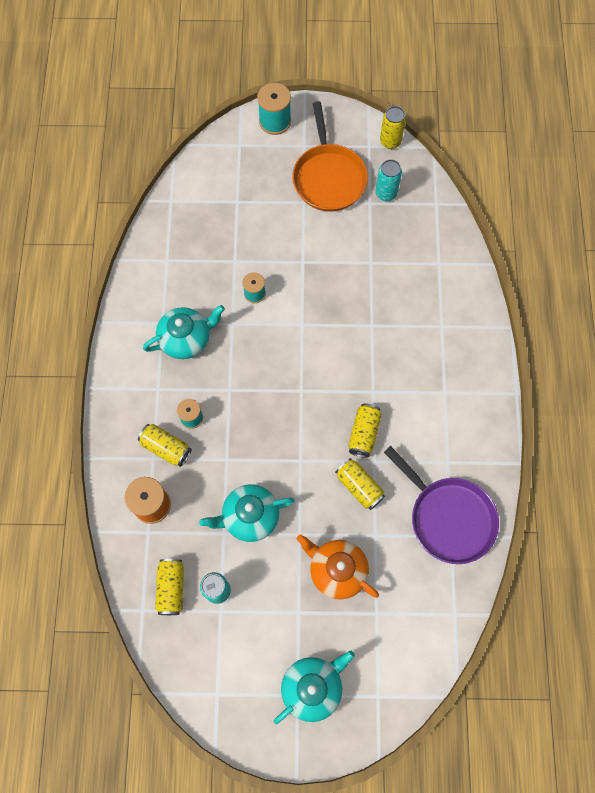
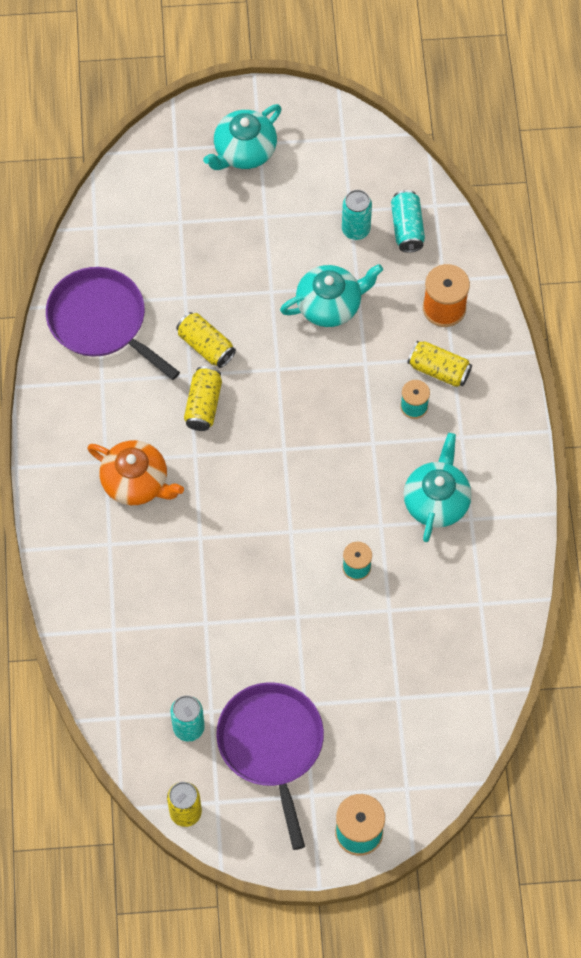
camera: 175 degrees right, 5 degrees down
(171, 588) = (407, 228): yellow can -> turquoise can
(186, 339) = (436, 501): turquoise teapot -> turquoise teapot turned 135 degrees clockwise
(329, 178) = (271, 745): orange pan -> purple pan
(337, 570) = (226, 259): orange teapot -> orange teapot (136, 482)

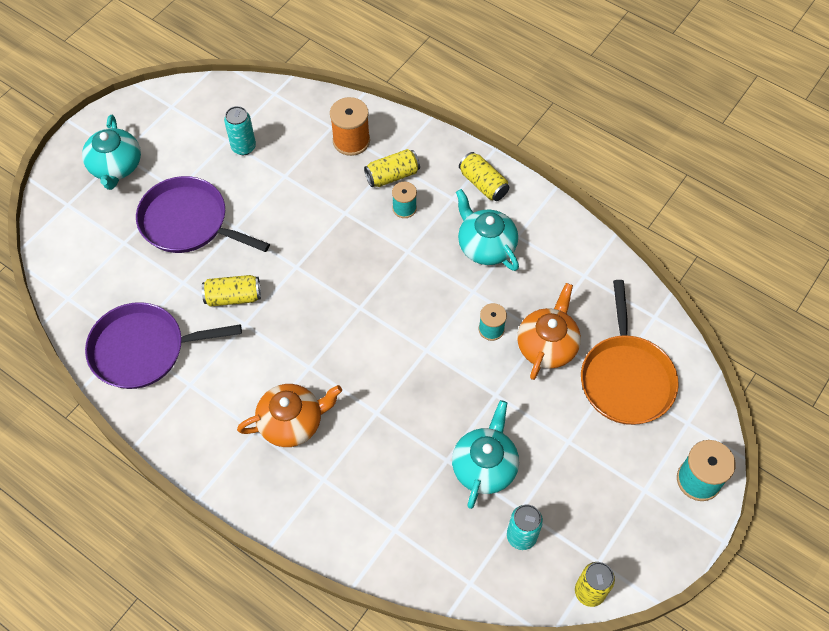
camera: 50 degrees left, 5 degrees down
(203, 405) = (276, 332): yellow can -> yellow can (483, 184)
(271, 745) = (582, 488): purple pan -> purple pan (188, 222)
(330, 305) = (281, 201): turquoise teapot -> turquoise teapot (484, 466)
(381, 623) = (547, 345): none -> orange teapot
(406, 709) = (626, 378): none -> orange pan
(407, 228) = (273, 119): turquoise can -> none

